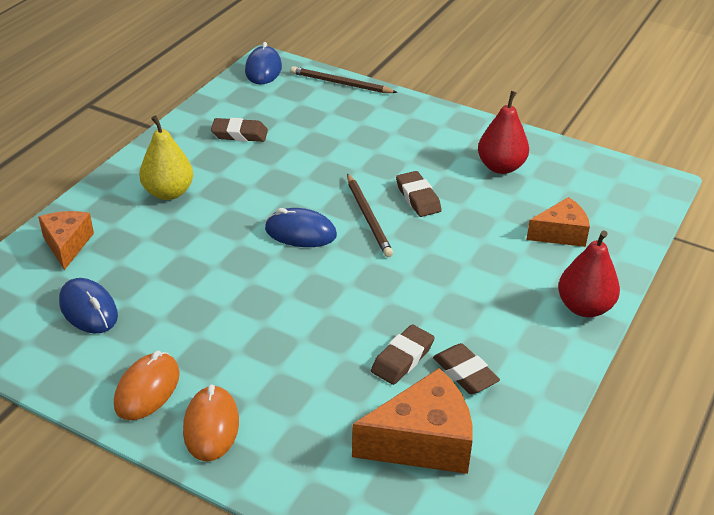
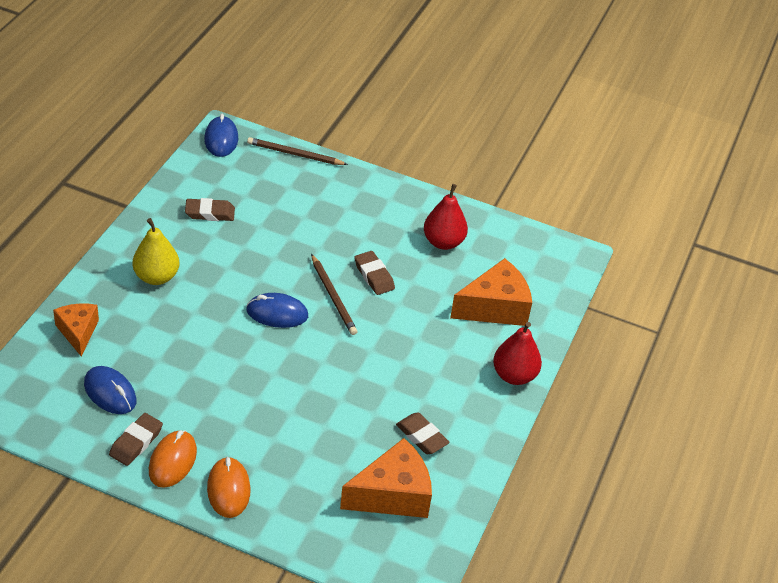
camera: 10 degrees left, 5 degrees up
(402, 358) = (372, 426): brown eraser -> brown eraser (136, 442)
(560, 234) = (495, 307): orange cheese -> orange cheese, size x1.57

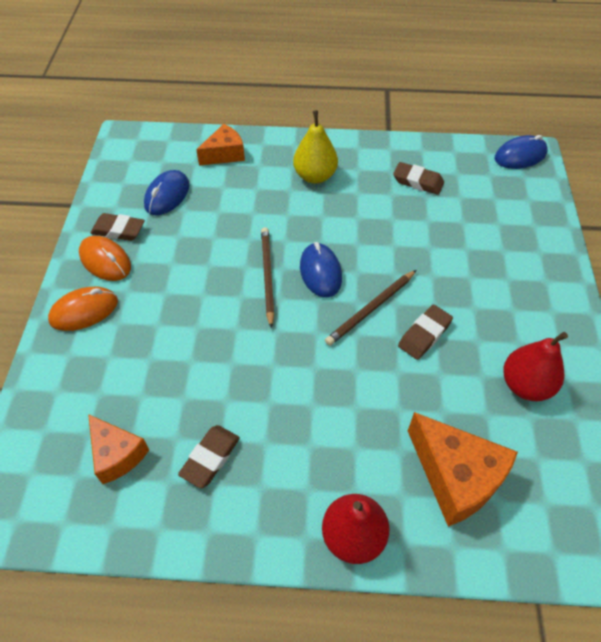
camera: 75 degrees right, 10 degrees up
(173, 461) = (105, 261): orange mouse -> orange mouse turned 45 degrees clockwise
(210, 213) = (418, 181): brown eraser -> brown eraser turned 45 degrees counterclockwise
(295, 154) = (549, 212): brown pencil -> brown pencil (267, 276)
(392, 494) = (117, 454): orange cheese -> orange cheese, size x0.64

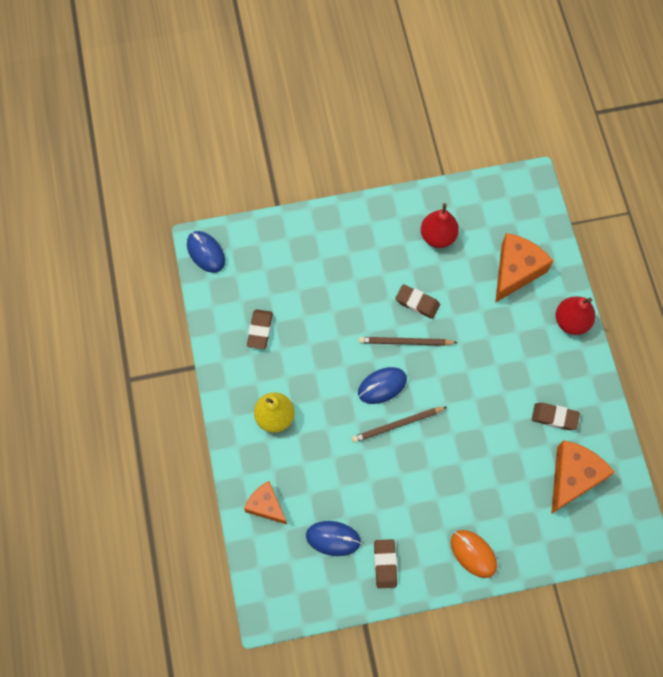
camera: 105 degrees left, 15 degrees up
(105, 261) = (420, 560): orange mouse -> none
(117, 454) = (573, 477): orange cheese -> orange cheese, size x1.57
(371, 309) = (406, 342): brown pencil -> brown pencil turned 150 degrees clockwise

